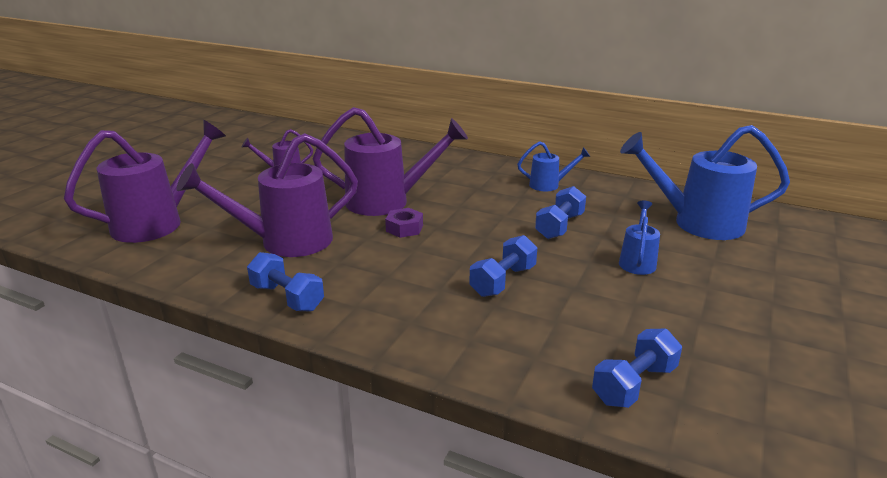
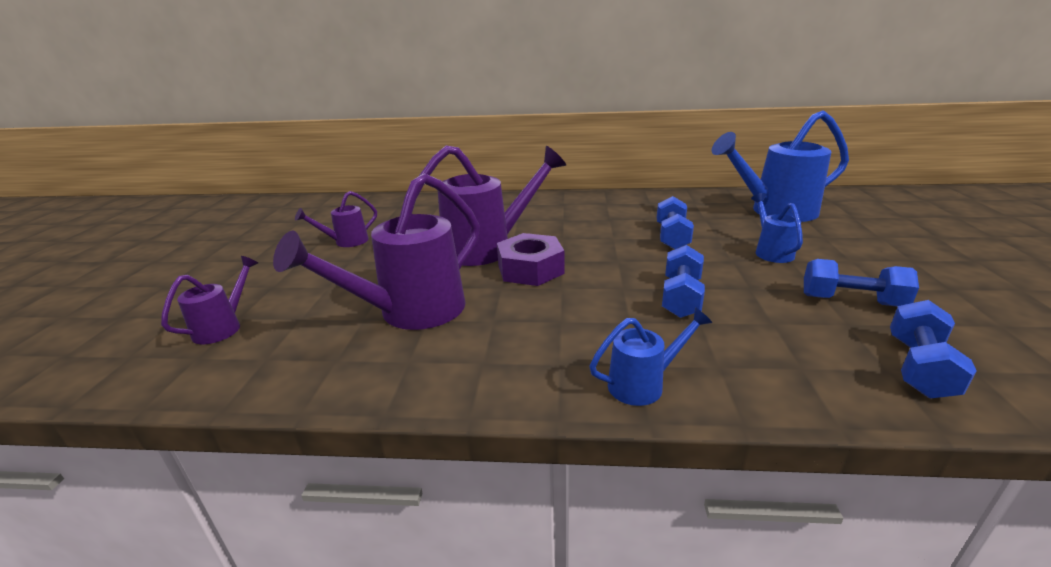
camera: 20 degrees left, 0 degrees up
(157, 222) = (223, 327): purple watering can -> purple watering can, size x0.50
(287, 297) = (470, 376): blue dumbbell -> blue dumbbell (851, 301)
(404, 228) = (530, 269): purple nut -> purple nut, size x1.64
(549, 185) = (622, 205): blue watering can -> blue watering can (642, 384)

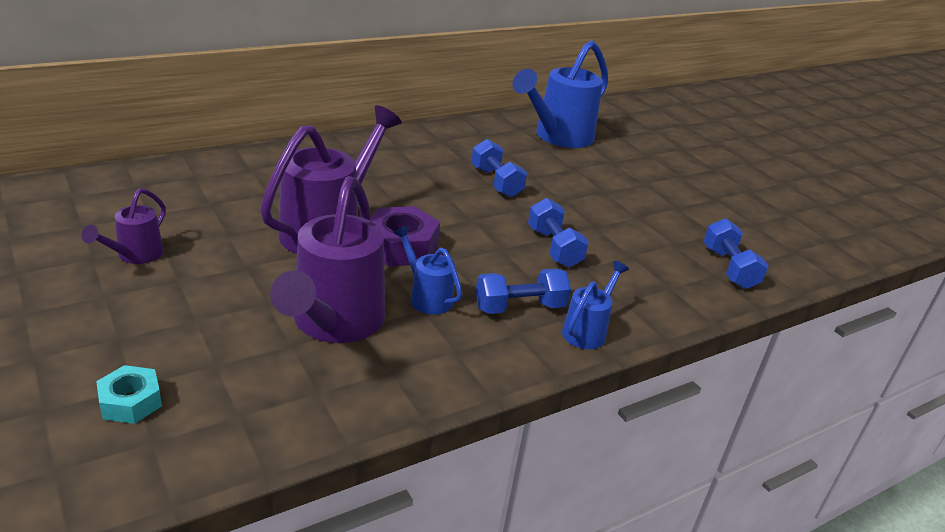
camera: 40 degrees left, 5 degrees up
(223, 327) = (131, 402): purple watering can -> turquoise nut
(771, 252) = (585, 185): blue watering can -> blue watering can (427, 297)
(851, 301) = (666, 223): blue dumbbell -> blue dumbbell (519, 307)

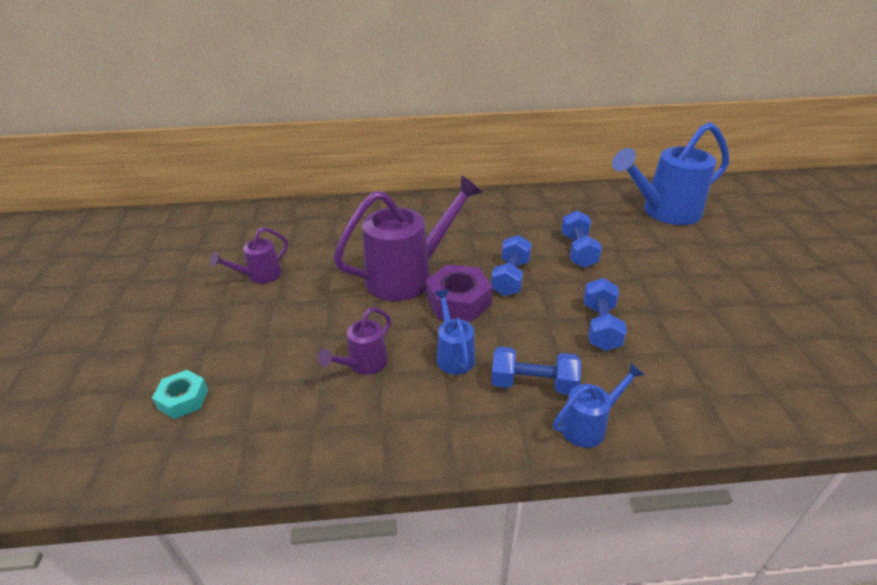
camera: 30 degrees right, 5 degrees up
(334, 323) = (364, 364): purple watering can -> purple watering can, size x0.50
(729, 268) = (792, 386): blue dumbbell -> blue dumbbell (510, 277)

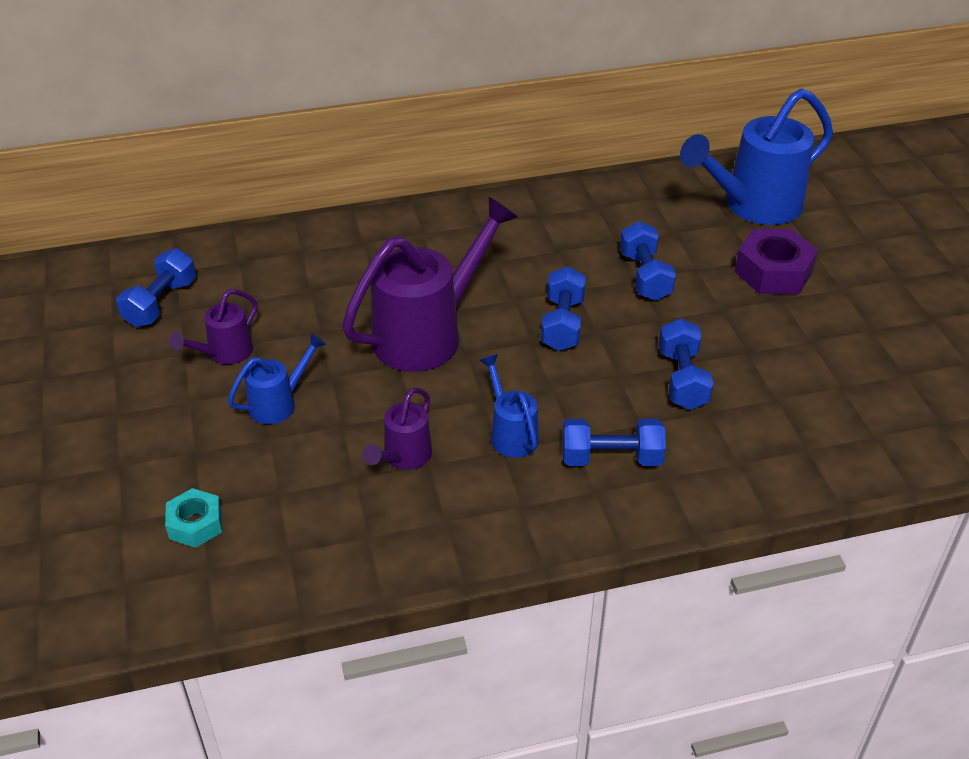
camera: 10 degrees left, 5 degrees up
(231, 240) = (160, 303): none -> blue dumbbell
(458, 301) = (502, 364): purple nut -> purple nut (773, 272)
(588, 425) = (678, 497): blue watering can -> blue watering can (278, 404)

